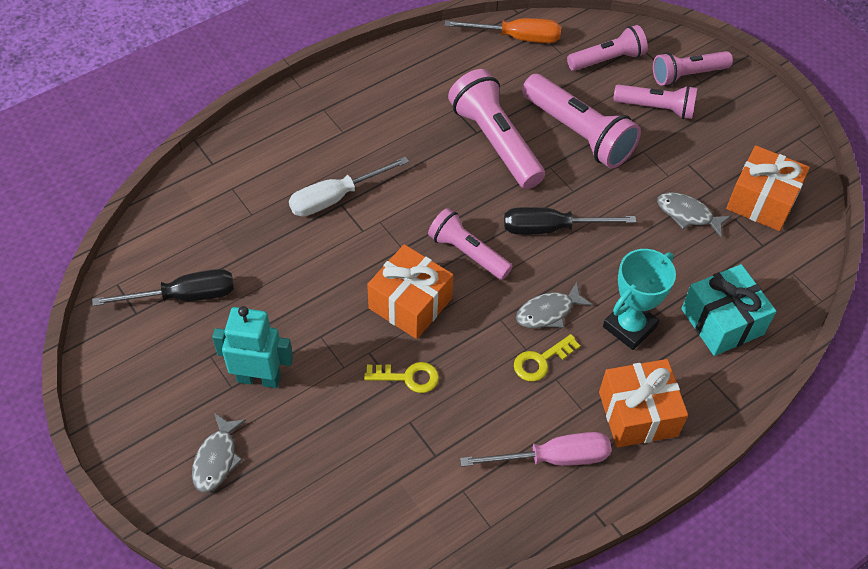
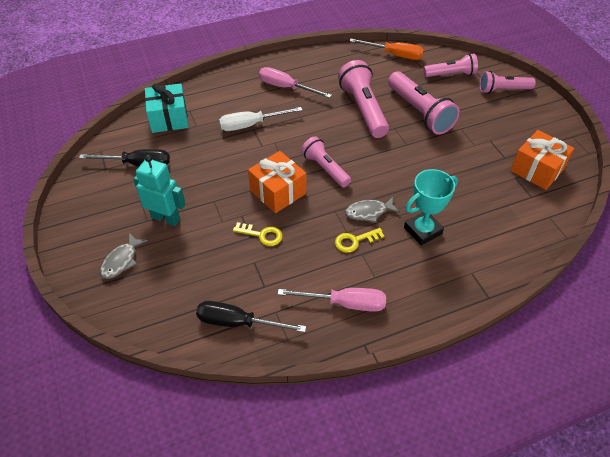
camera: 15 degrees right, 5 degrees down
(369, 122) = (286, 87): none -> pink screwdriver
(551, 228) = (385, 163): black screwdriver -> black screwdriver (238, 322)
(638, 414) = (413, 286): orange gift -> none
(656, 108) = (476, 105): pink flashlight -> none
(687, 214) = (482, 170): grey fish -> none
(722, 321) = (490, 239): turquoise gift -> turquoise gift (169, 118)

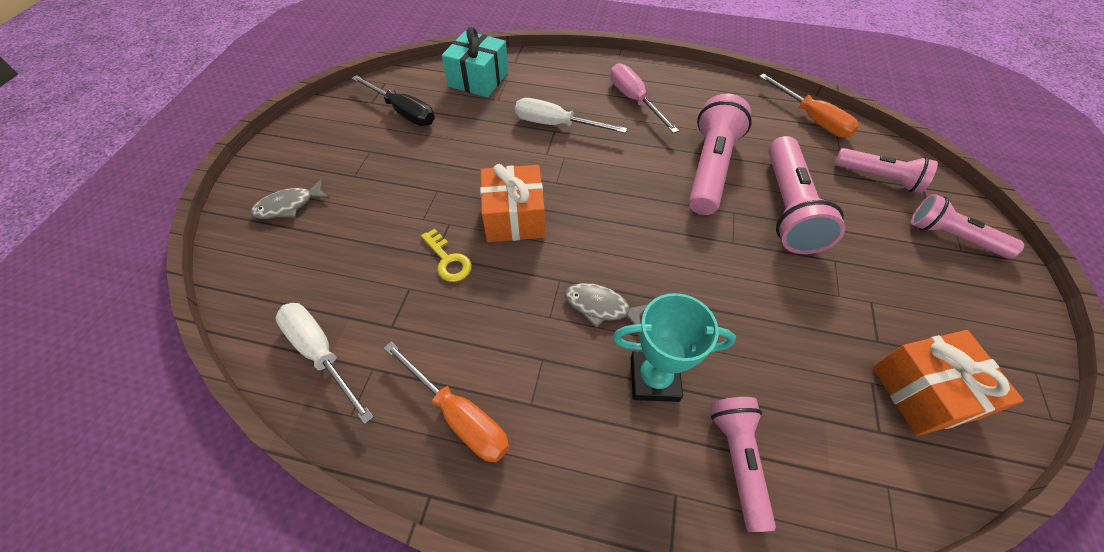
camera: 35 degrees right, 5 degrees up
(166, 218) = (372, 183): turquoise robot -> none
(238, 322) = (321, 353): black screwdriver -> white screwdriver
(325, 169) = (595, 219): pink flashlight -> pink flashlight (738, 460)
(345, 303) = (459, 416): pink screwdriver -> orange screwdriver
(355, 241) = (549, 336): yellow key -> none

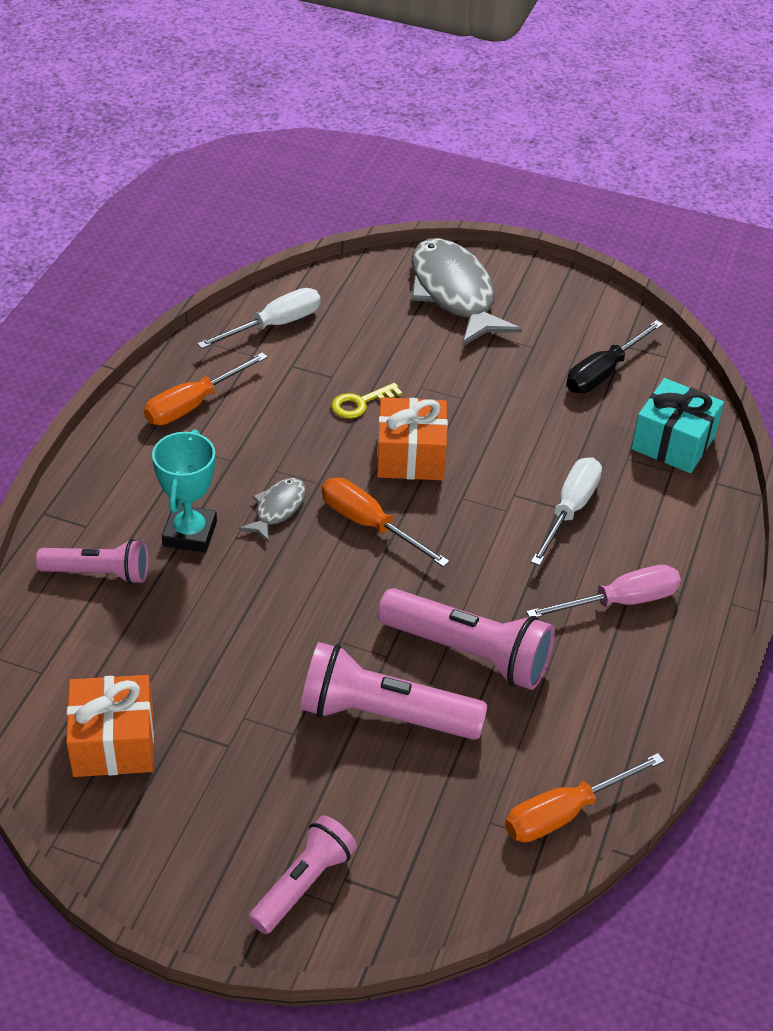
camera: 95 degrees right, 10 degrees down
(288, 206) = (454, 293): grey fish -> grey fish, size x2.10
(602, 237) = (369, 524): none -> orange screwdriver
(878, 178) = (425, 846): pink flashlight -> none

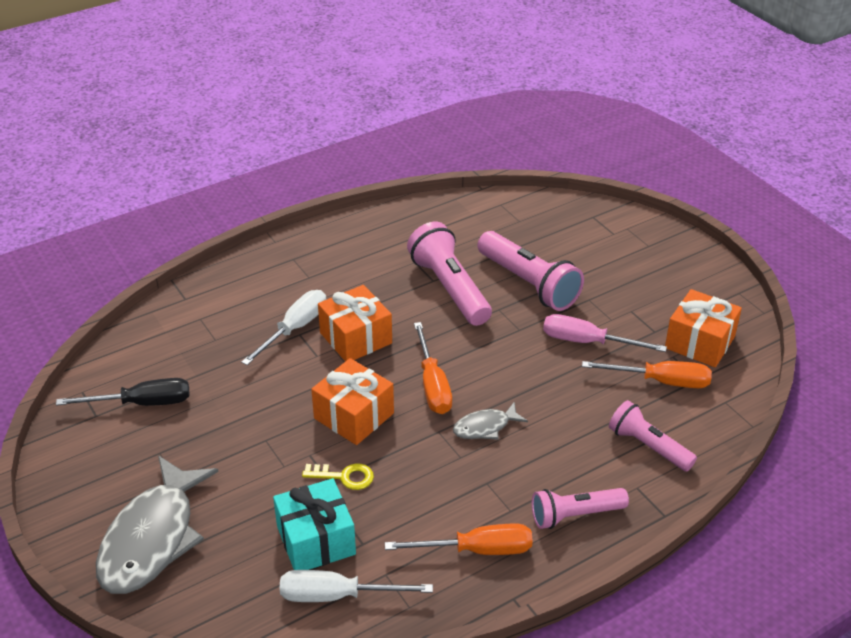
camera: 140 degrees left, 5 degrees down
(190, 533) = (562, 442): turquoise trophy -> none
(303, 884) = (636, 240): pink flashlight -> pink flashlight (575, 515)
(499, 533) = (355, 338): none -> orange gift
(565, 813) = (478, 207): orange screwdriver -> orange screwdriver (661, 381)
(570, 510) = (295, 328): white screwdriver -> white screwdriver turned 150 degrees clockwise
(620, 602) = (333, 270): pink screwdriver -> pink screwdriver (587, 342)
(673, 442) = (172, 333): turquoise gift -> turquoise gift (316, 540)

